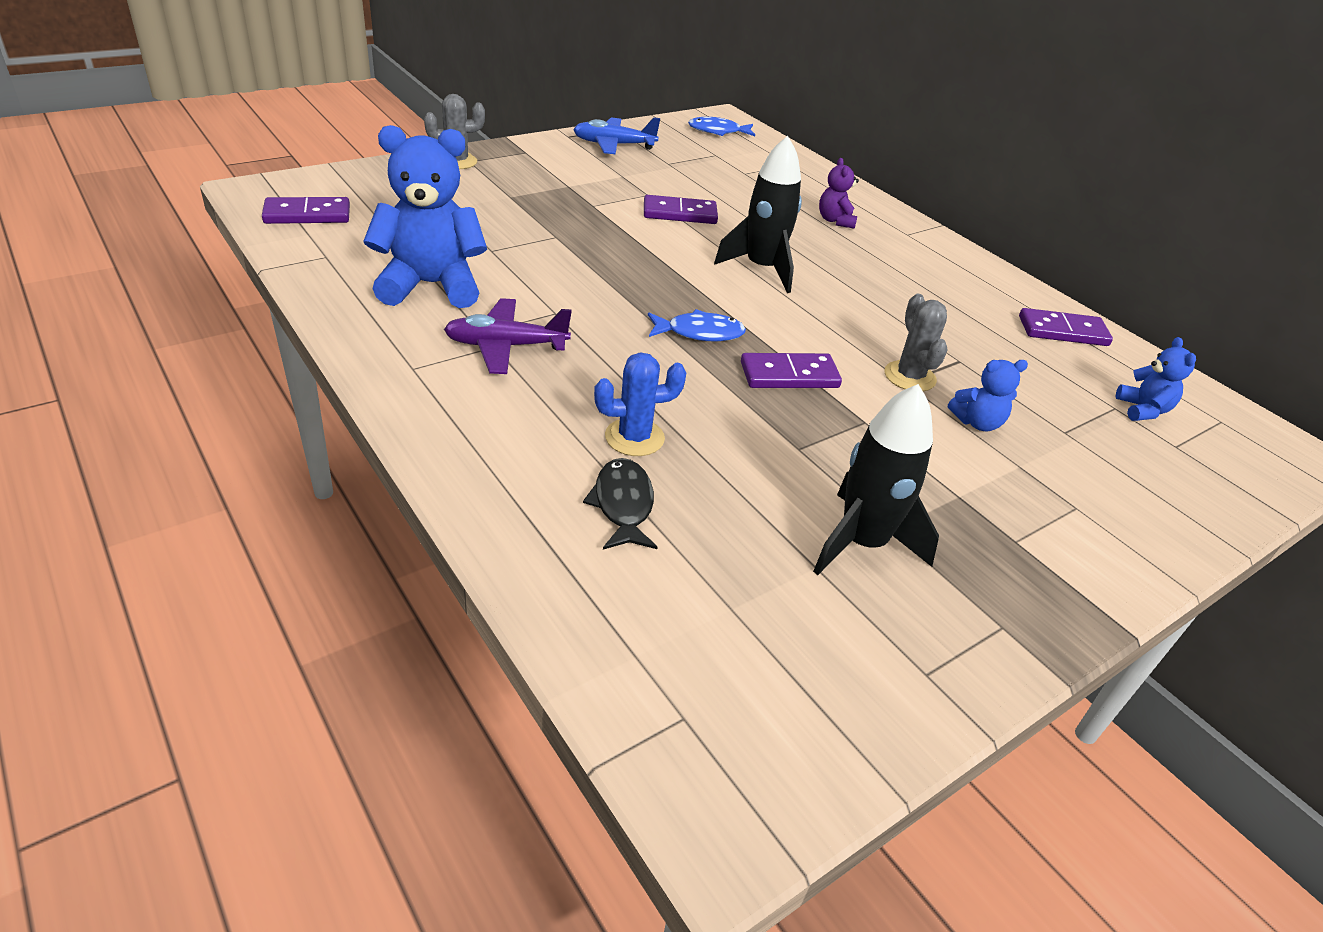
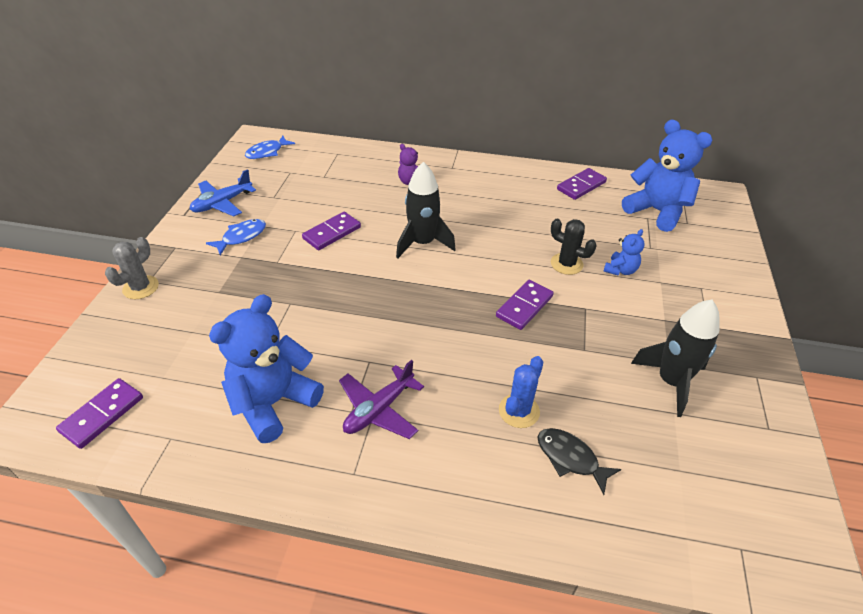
camera: 40 degrees left, 5 degrees up
(699, 333) = (454, 313): blue fish -> blue fish (241, 237)
(909, 377) = (566, 264): grey cactus -> black cactus
(1142, 410) = (656, 211): blue teddy bear -> blue teddy bear, size x2.08

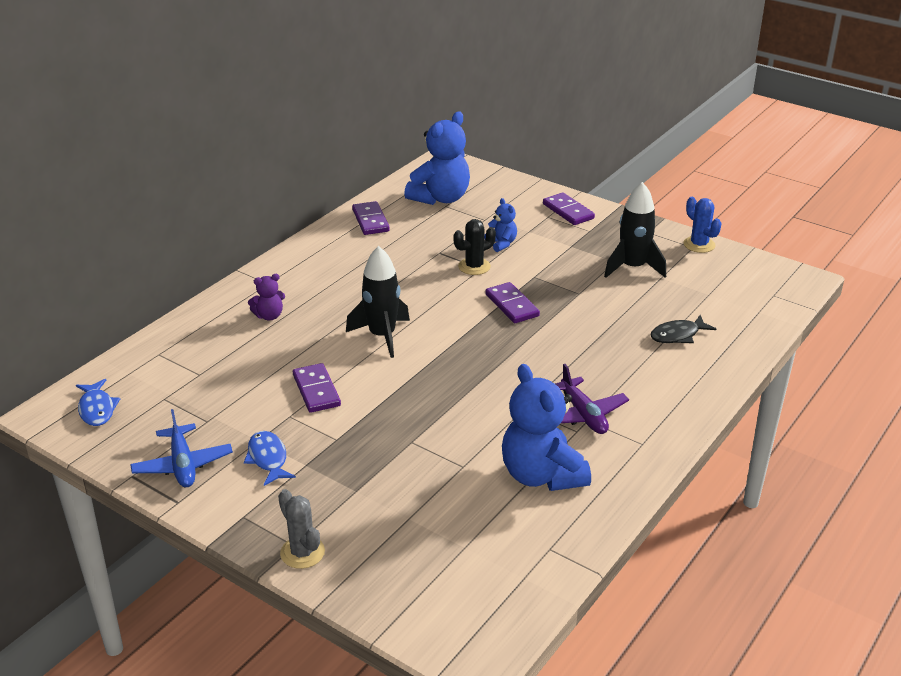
camera: 65 degrees left, 10 degrees down
(102, 414) = (493, 595): purple domino -> purple domino (568, 211)
(519, 411) = (623, 344): blue cactus -> blue cactus (699, 245)
(656, 211) = (440, 198): blue teddy bear -> blue teddy bear turned 150 degrees clockwise

